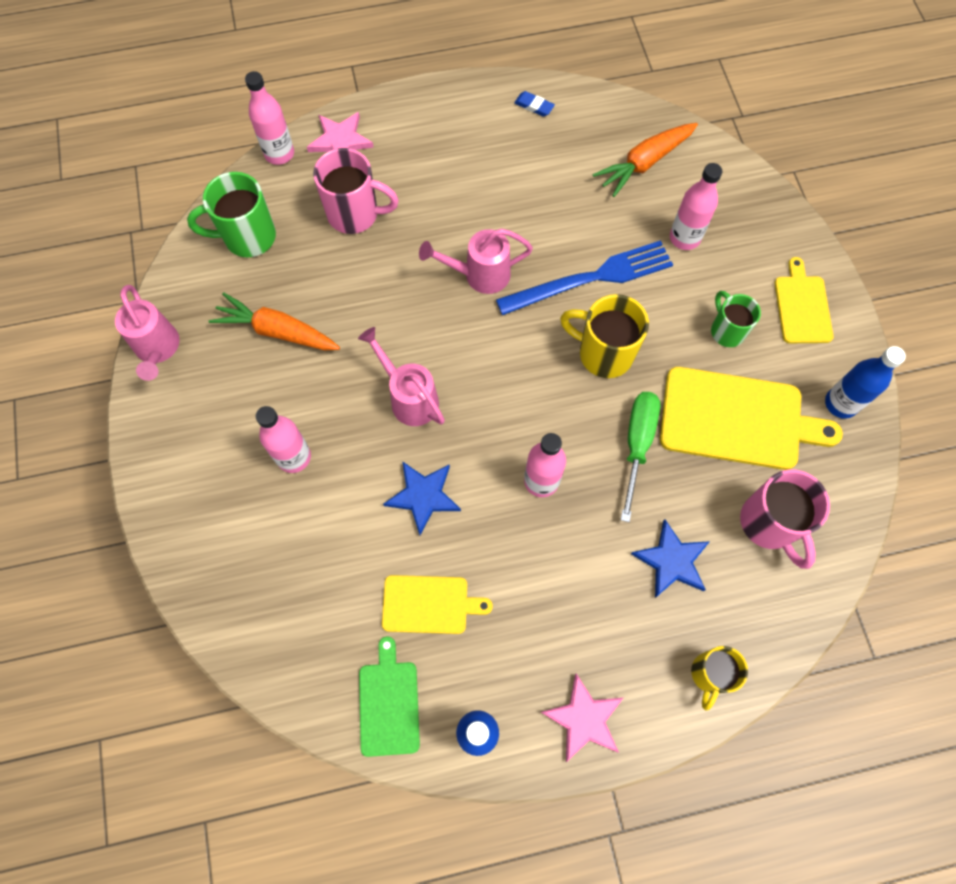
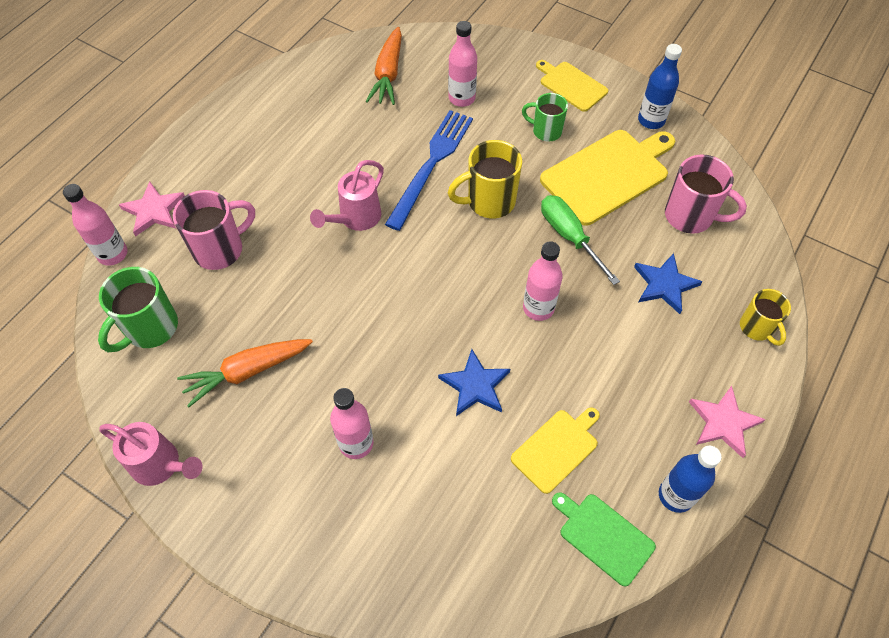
camera: 45 degrees left, 10 degrees down
(409, 398) = (395, 333): pink watering can -> none
(534, 106) = (276, 91): blue eraser -> none

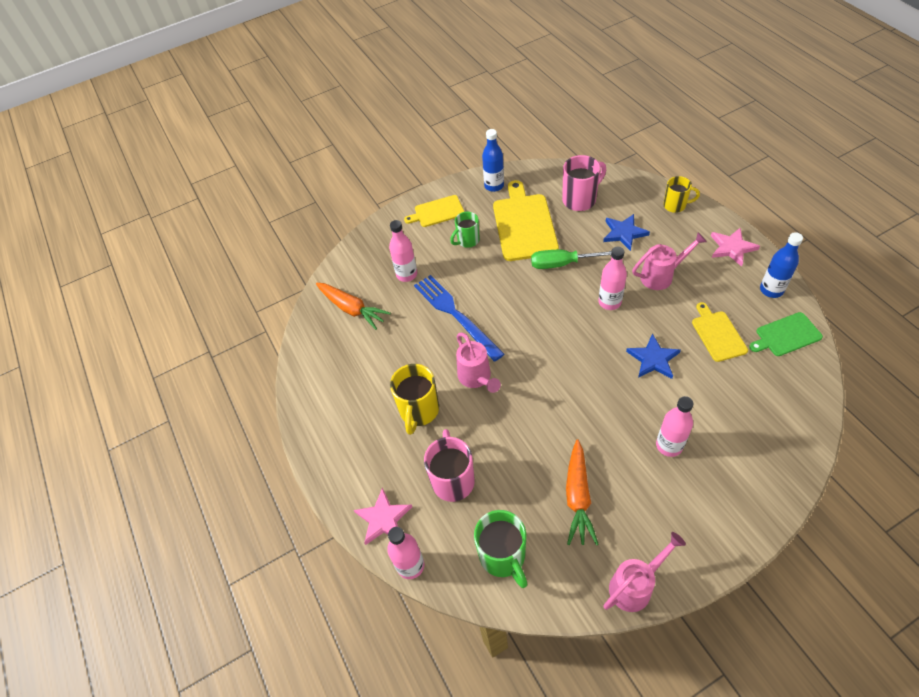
camera: 55 degrees left, 5 degrees down
(489, 201) = (508, 294): yellow mug -> yellow mug (419, 411)
(617, 351) = (661, 276): none -> pink watering can

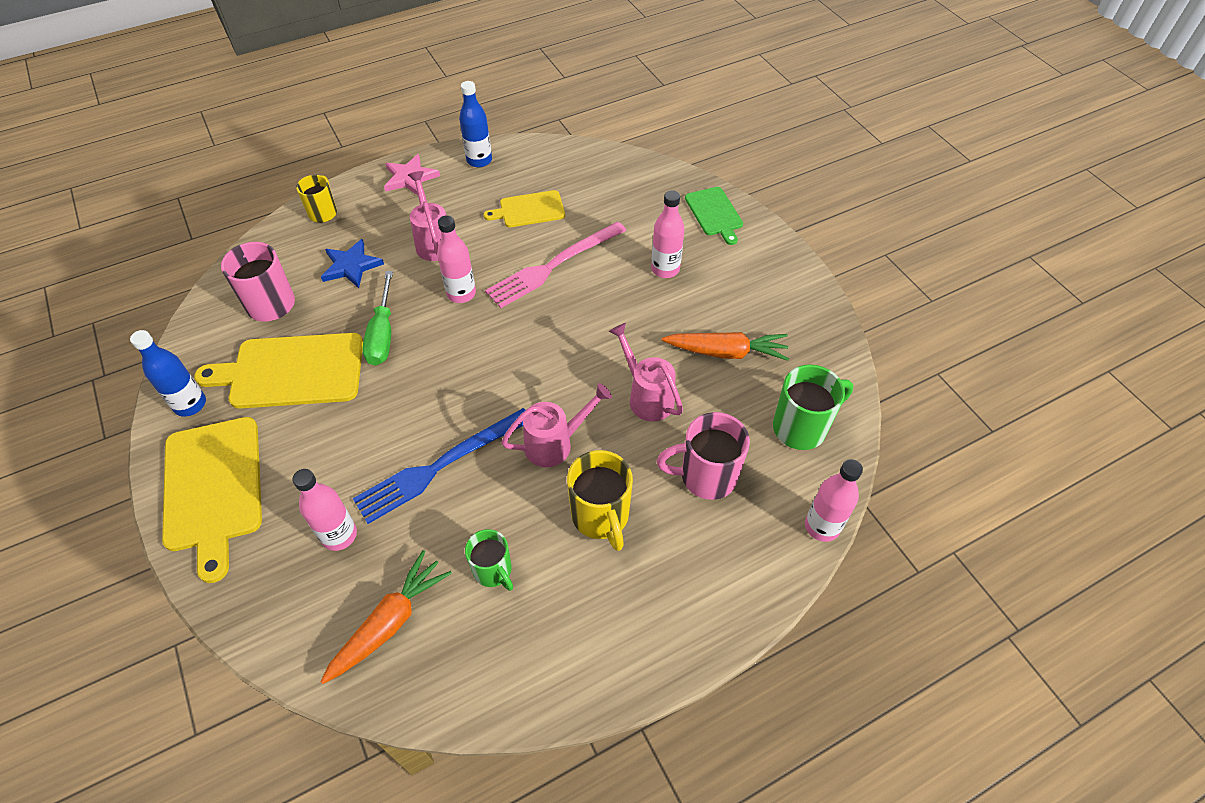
camera: 95 degrees left, 0 degrees up
(383, 519) = (763, 560): pink star -> none
(419, 411) = (601, 517): yellow mug -> yellow mug turned 60 degrees clockwise
(437, 212) = (213, 488): yellow cutting board -> yellow cutting board, size x1.75
(467, 241) = (296, 446): green mug -> green mug (493, 571)
(635, 585) = (820, 317): pink watering can -> pink watering can (647, 397)
(653, 359) = (553, 266): blue star -> pink fork
(786, 335) = (540, 162): green cutting board -> green cutting board (714, 213)

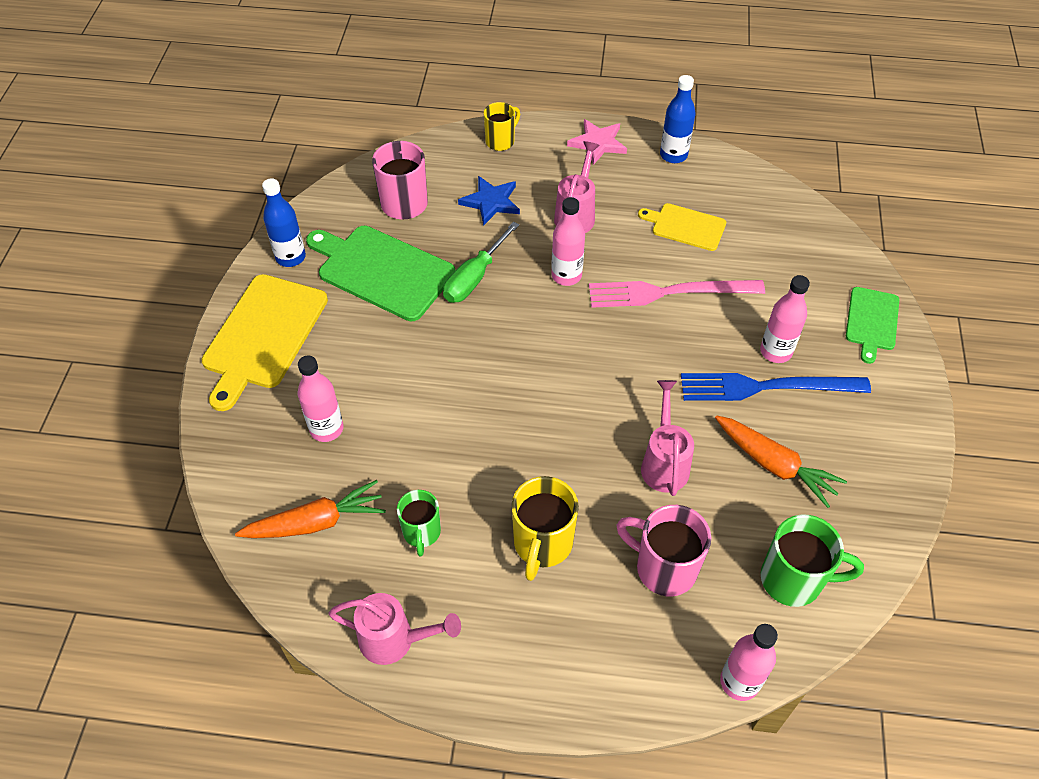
camera: 35 degrees right, 0 degrees up
(292, 371) = (382, 271): yellow cutting board -> green cutting board
(440, 466) = (441, 419): blue fork -> blue fork (766, 387)
(555, 444) = (550, 457): pink watering can -> pink watering can (394, 640)

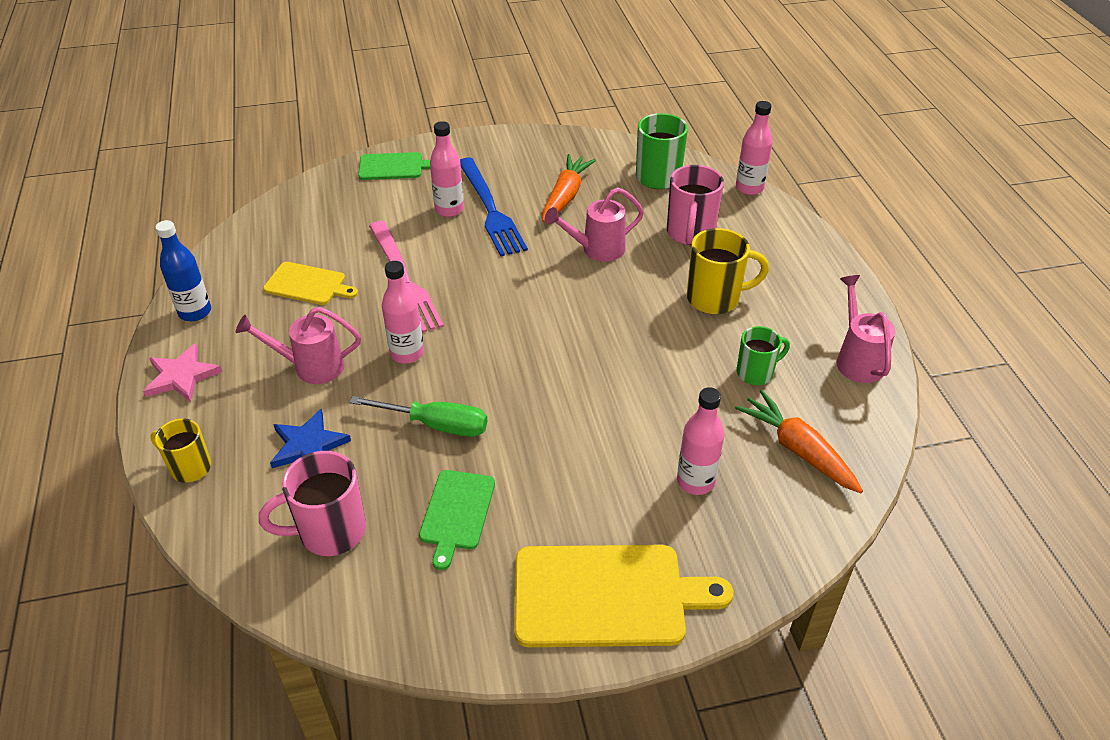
camera: 110 degrees left, 10 degrees down
(290, 257) = (469, 622): blue bottle -> none
(382, 271) = (456, 513): green cutting board -> green cutting board, size x0.57
(686, 226) = (308, 284): yellow cutting board -> yellow cutting board turned 75 degrees counterclockwise

